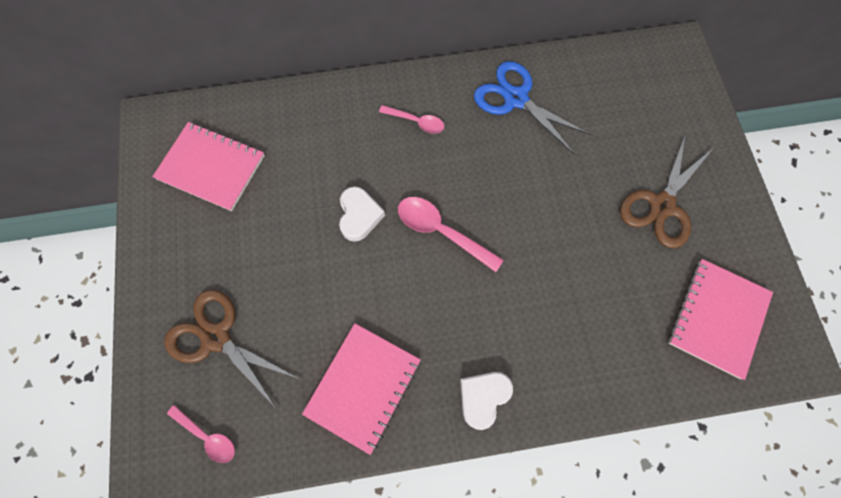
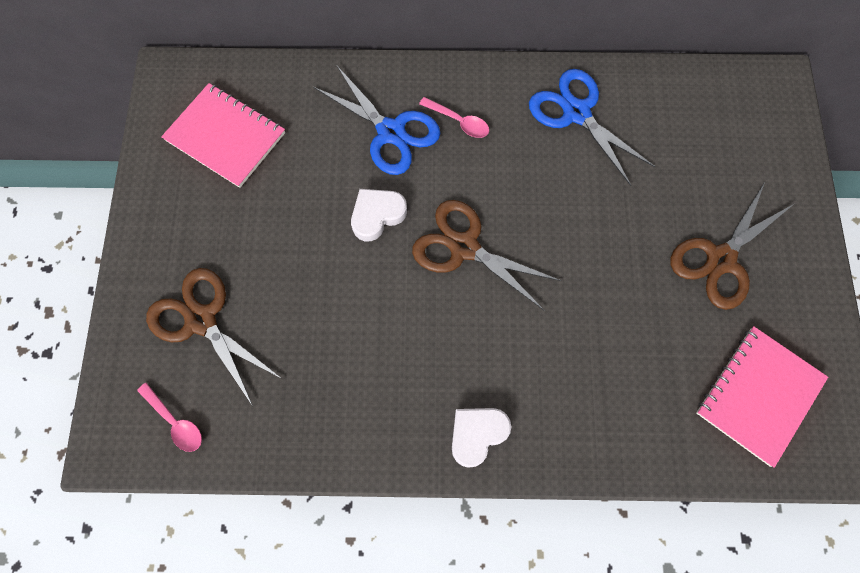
camera: 10 degrees right, 0 degrees up
(358, 140) = (390, 132): none -> blue scissors
(359, 216) = (377, 215): white heart -> white heart turned 135 degrees counterclockwise
(363, 386) = (348, 399): pink notebook -> none
(441, 231) = (464, 247): pink spoon -> brown scissors

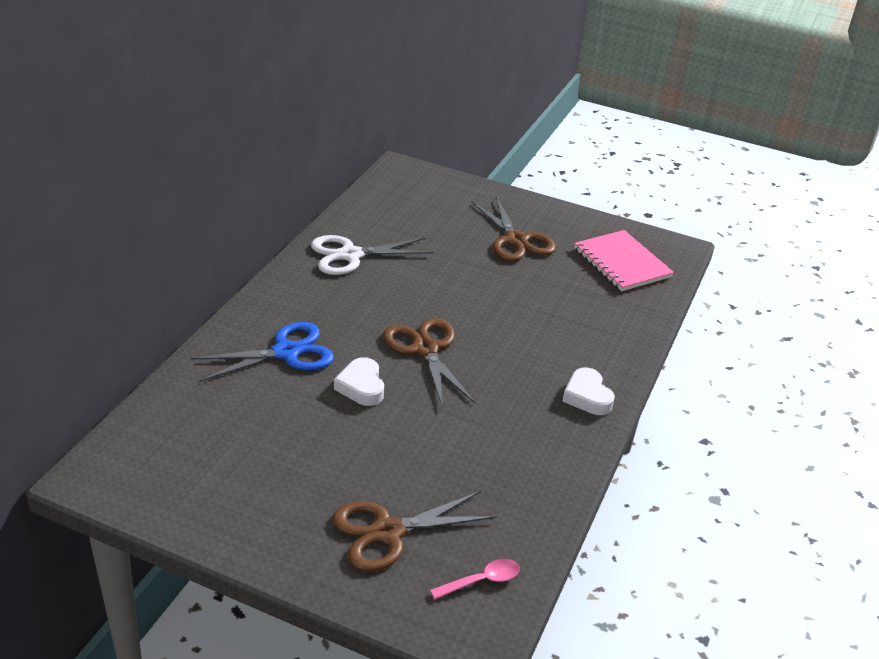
camera: 70 degrees left, 35 degrees down
(225, 137) = (200, 457): pink notebook -> none
(459, 121) = (308, 313): pink spoon -> none
(464, 247) = (425, 349): brown scissors -> brown scissors turned 105 degrees clockwise
(576, 113) = (351, 255): blue scissors -> white scissors

